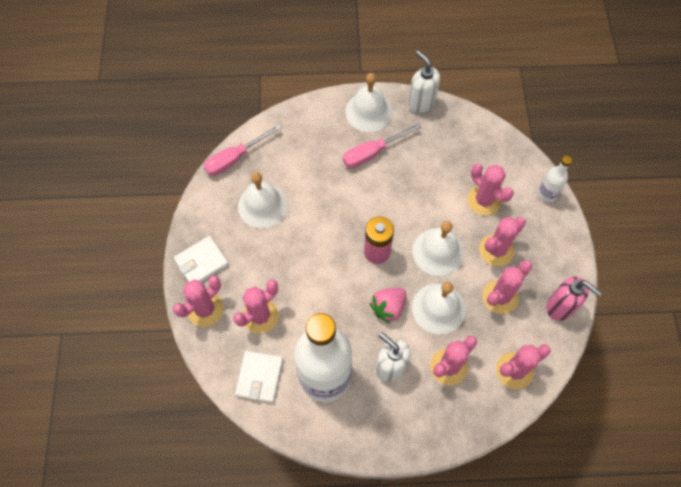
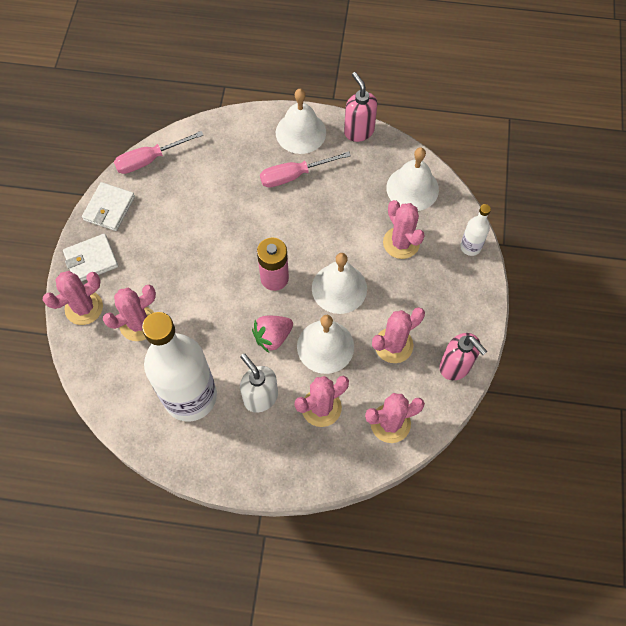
camera: 10 degrees right, 0 degrees up
(259, 377) = (123, 385): white wallet -> white wallet (109, 208)
(263, 205) = (167, 212): white bell -> white bell (412, 188)
(421, 103) = (358, 131): white soap dispenser -> pink soap dispenser
(496, 250) = (401, 296): pink cactus -> none

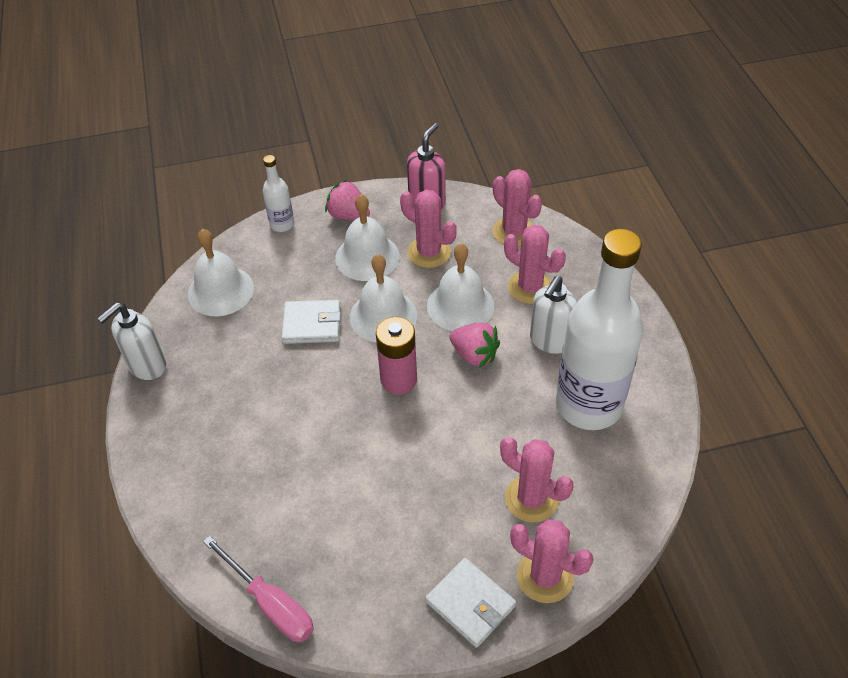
camera: 110 degrees left, 15 degrees down
(109, 208) = (377, 621): white wallet -> white wallet (312, 324)
(294, 175) = (240, 411): pink screwdriver -> none
(300, 132) = (165, 428): white bell -> white bell (367, 257)
(358, 131) = (147, 366): pink soap dispenser -> white soap dispenser
(401, 243) = (300, 280): pink cactus -> none
(462, 299) = (348, 215): none -> pink strawberry

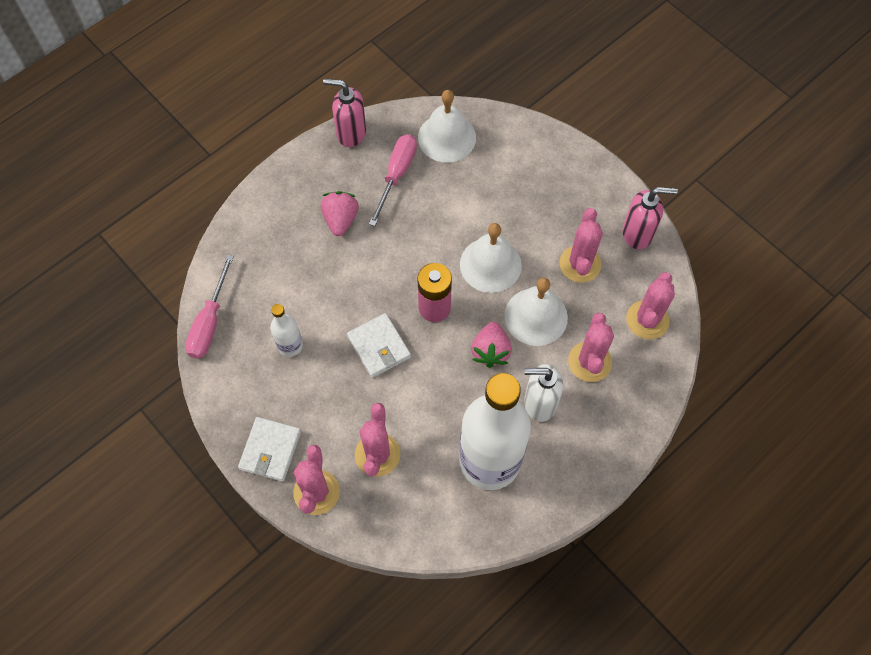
camera: 60 degrees right, 15 degrees up
(147, 366) = (350, 133): white soap dispenser -> pink soap dispenser
(228, 348) = (396, 175): none -> pink screwdriver
(282, 224) = (541, 139): white bottle -> white bottle (290, 345)
(312, 324) = (452, 219): white wallet -> white wallet (379, 347)
(348, 215) = (582, 182): pink strawberry -> pink strawberry (340, 219)
(367, 257) = (545, 220): white bell -> none

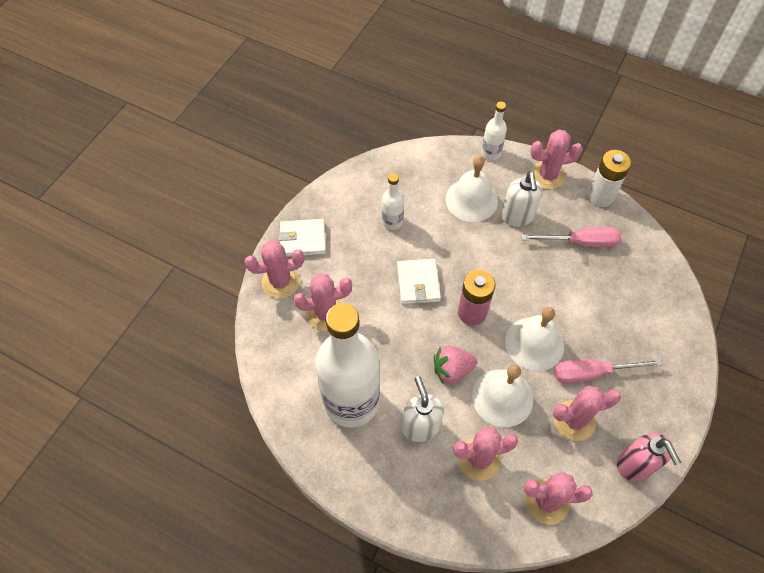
camera: 70 degrees right, 5 degrees down
(210, 322) = (388, 164): pink screwdriver -> pink screwdriver (592, 373)
(247, 211) = (491, 153): none -> white bottle
(303, 169) = (547, 175): none -> pink cactus
(340, 219) = (517, 217): pink strawberry -> white soap dispenser
(350, 133) = (600, 196): pink soap dispenser -> white battery
(379, 347) = (418, 283): white wallet -> white wallet turned 45 degrees counterclockwise
(447, 137) = (640, 268): white bell -> white bell (471, 200)

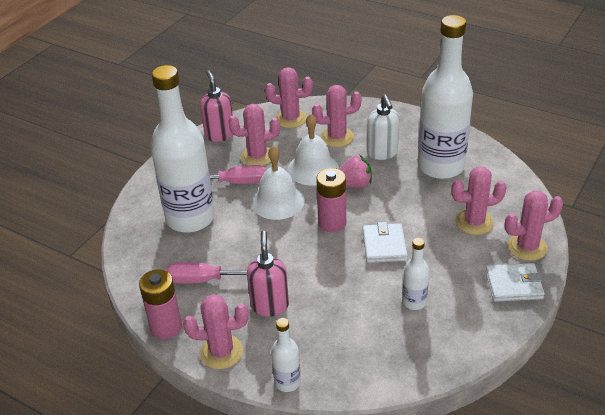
camera: 175 degrees left, 20 degrees down
(471, 200) = (320, 325): white bell -> none
(517, 217) = (270, 305): white soap dispenser -> pink soap dispenser
(600, 196) = (166, 327): white battery -> pink battery
(622, 318) = (190, 218): none -> white bottle

